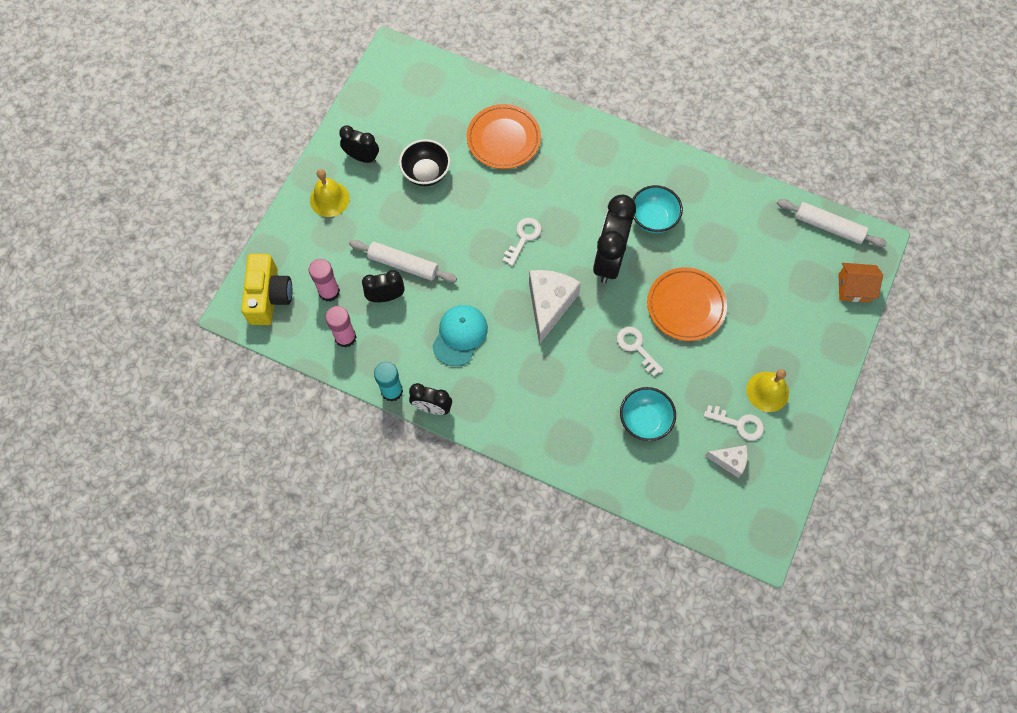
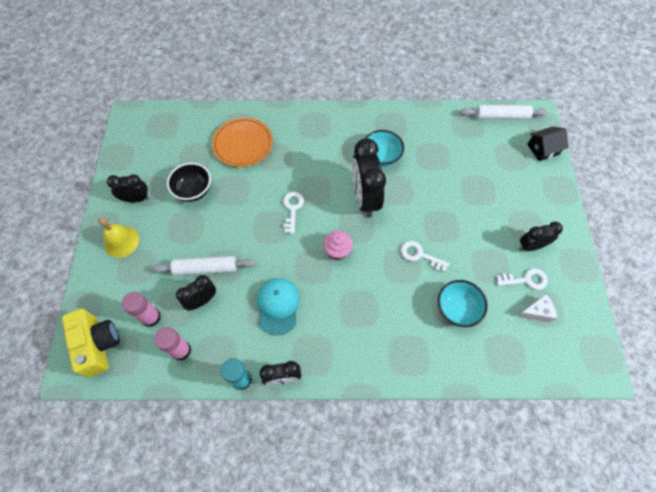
camera: 25 degrees left, 5 degrees down
(549, 305) = (337, 251): white cheese -> pink cupcake
(686, 306) = (438, 209): orange plate -> none
(767, 391) = (531, 246): yellow bell -> black clock
(854, 288) = (543, 149): orange house -> black house

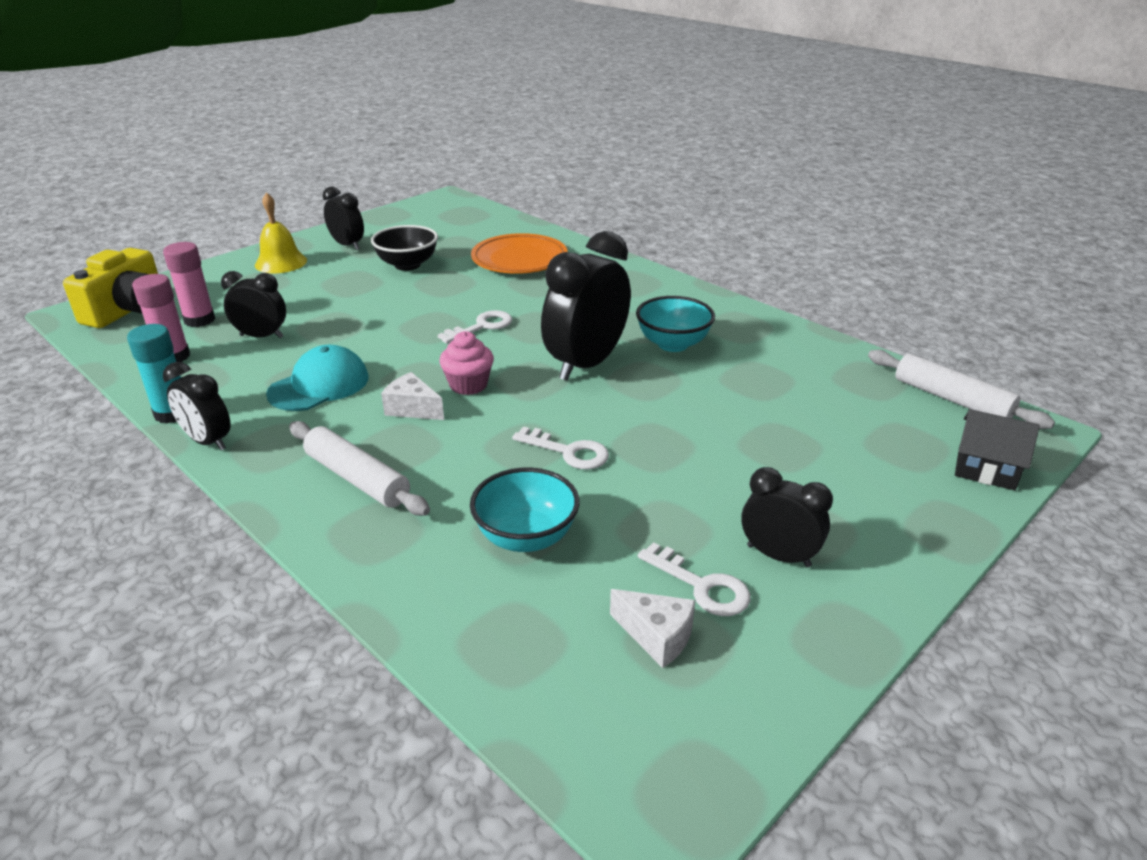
camera: 45 degrees right, 30 degrees down
(205, 268) = (310, 318): white rolling pin -> white rolling pin (357, 478)
(335, 284) = (412, 409): none -> white cheese
(419, 255) = (569, 452): white key -> white key turned 135 degrees clockwise

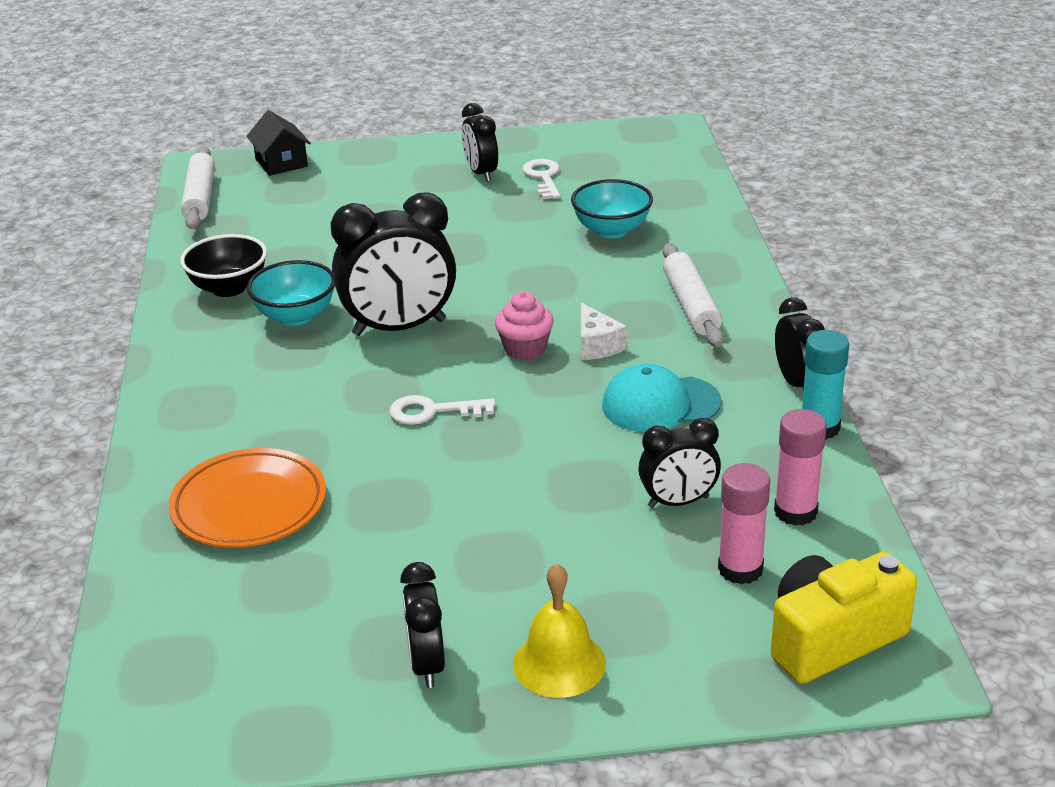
camera: 140 degrees left, 0 degrees up
(261, 336) = (678, 502): black clock -> black clock turned 60 degrees counterclockwise
(407, 265) = (394, 564): black bowl -> black bowl (229, 288)
(569, 452) = (517, 266): white key -> none
(657, 636) = (596, 170): white cheese -> none

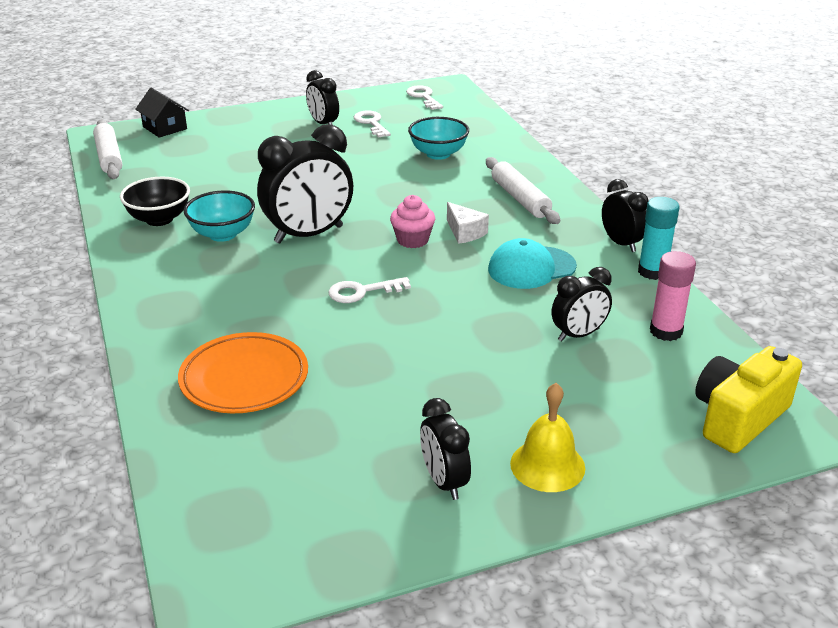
camera: 15 degrees left, 0 degrees up
(629, 144) = (423, 97): none -> white key
(740, 569) = (647, 377): pink glue stick -> none

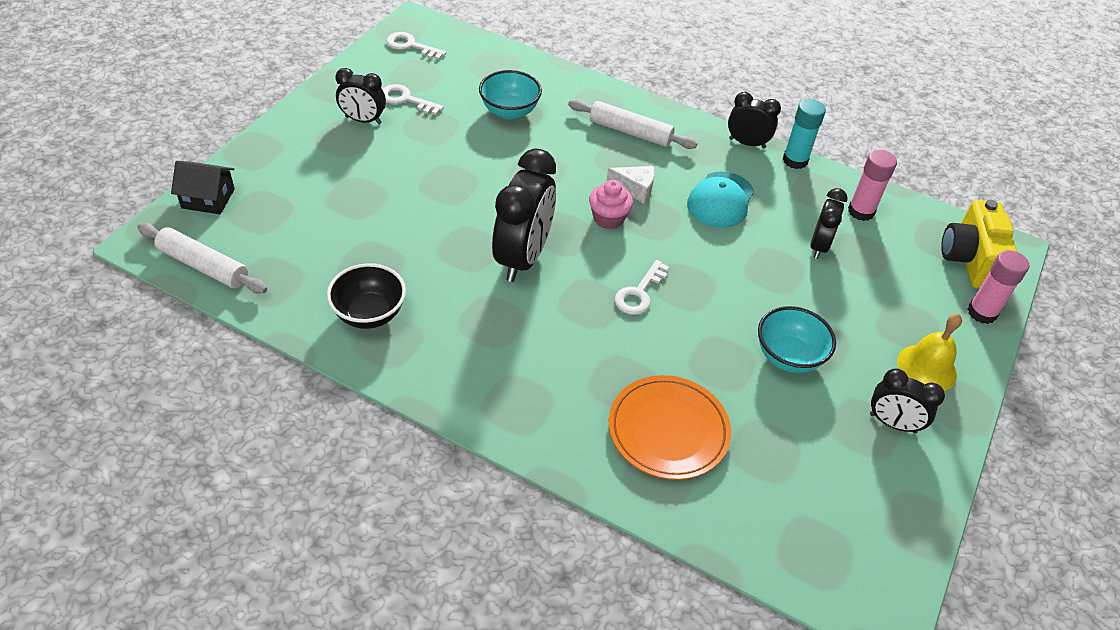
camera: 45 degrees left, 15 degrees up
(222, 234) = (451, 298): turquoise bowl -> turquoise bowl (788, 357)
(683, 460) = (982, 312): none -> pink glue stick

